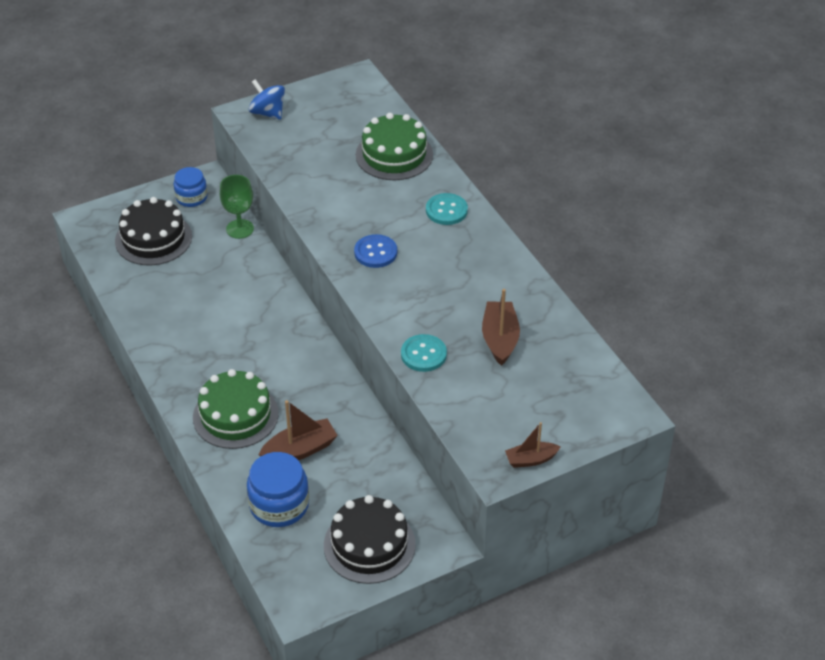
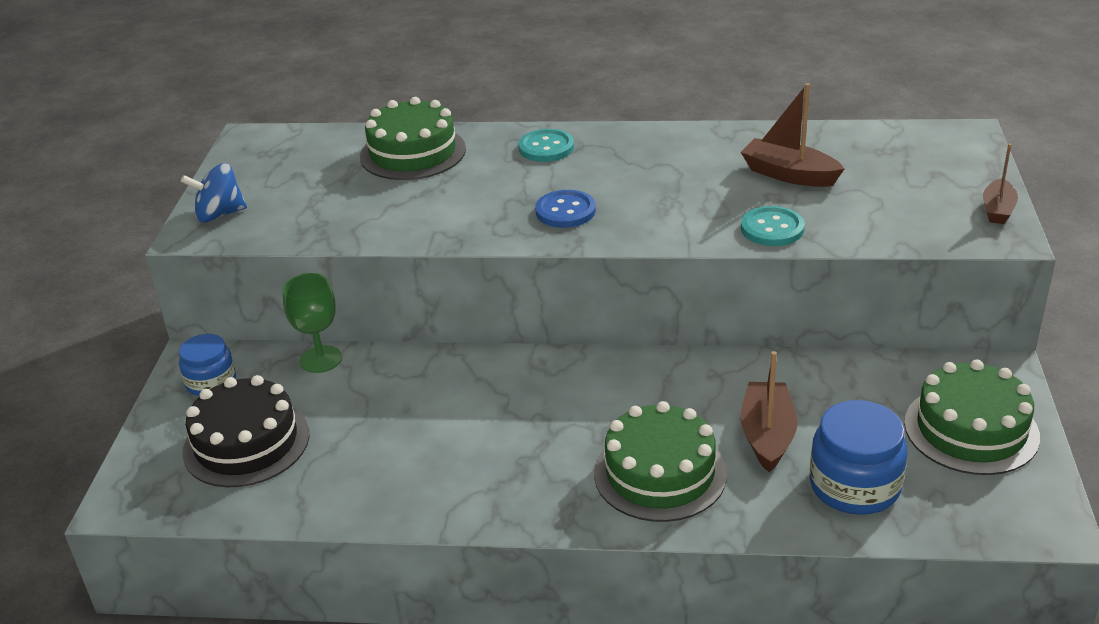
camera: 55 degrees left, 10 degrees down
(369, 545) = (971, 429): black cake -> green cake

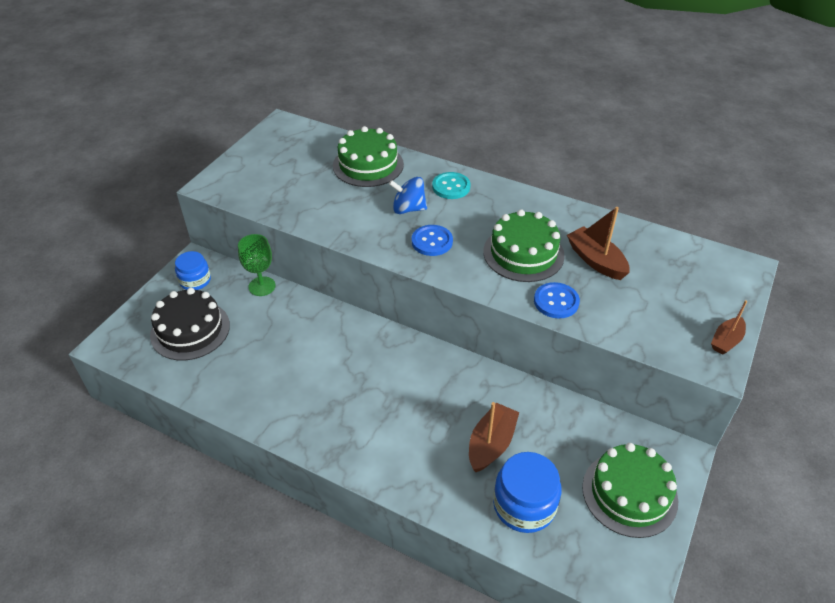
camera: 20 degrees right, 10 degrees up
(219, 214) = (232, 176): blue spinning top -> blue spinning top (408, 209)
(660, 473) = (408, 445): green cake -> green cake (523, 253)
(772, 228) = (556, 301): turquoise button -> blue button

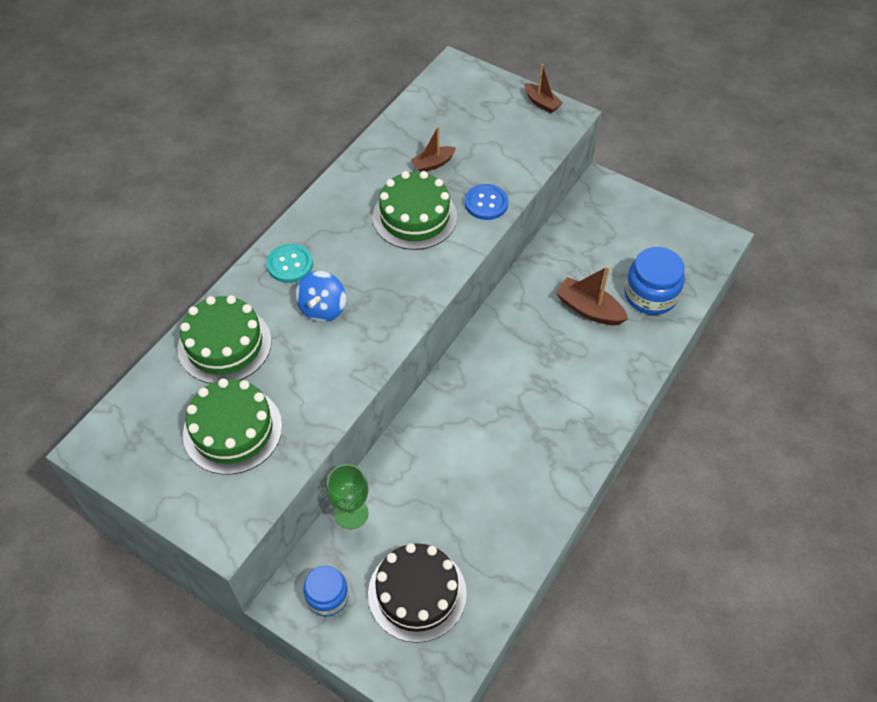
camera: 85 degrees left, 10 degrees up
(432, 241) = (384, 291): blue button -> none
(596, 260) = (433, 164): brown boat -> brown boat, size x0.65
(629, 493) = (637, 224): green cake -> green cake (232, 430)

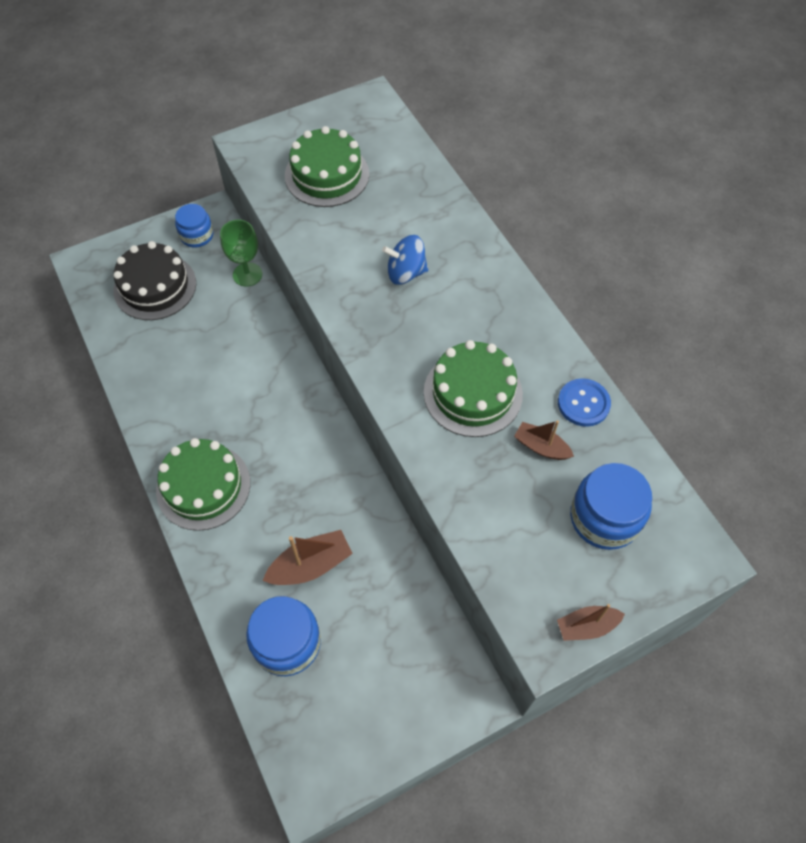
camera: 120 degrees right, 5 degrees up
(224, 344) = (412, 196): green cake -> green cake (203, 486)
(290, 264) = (473, 269): turquoise button -> none
(322, 308) = (405, 273): blue spinning top -> blue spinning top turned 45 degrees counterclockwise
(433, 164) = (541, 447): brown boat -> brown boat turned 60 degrees counterclockwise
(463, 117) = (604, 518): none -> blue jar
(486, 203) = (452, 469): blue button -> blue button (583, 403)

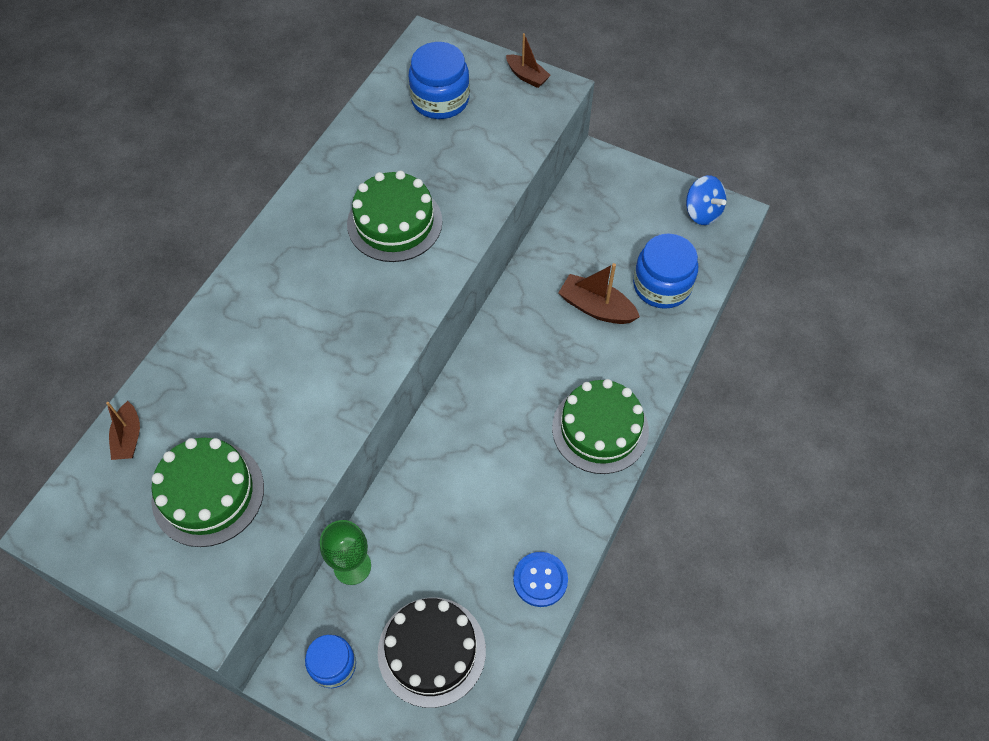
camera: 125 degrees left, 0 degrees up
(405, 273) = (299, 340): blue spinning top -> blue spinning top (702, 212)
(541, 447) = (410, 158): brown boat -> brown boat (128, 437)
(583, 403) = (350, 151): blue button -> blue button (540, 580)

